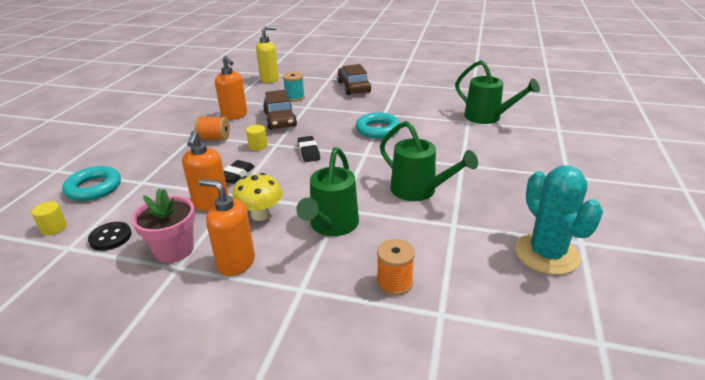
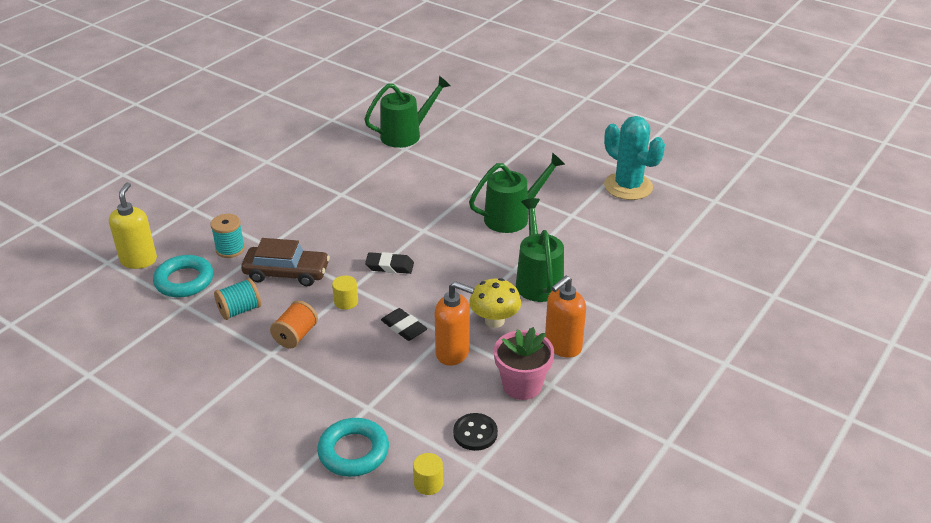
camera: 70 degrees left, 5 degrees up
(234, 115) = (239, 310): orange soap dispenser -> turquoise spool
(331, 226) = (538, 280): green watering can -> green watering can turned 135 degrees counterclockwise
(353, 87) = (243, 196): brown car -> none
(378, 129) = (376, 208): turquoise ring -> turquoise ring (184, 281)
(394, 283) = (627, 265): orange spool -> none
(546, 254) = (628, 186): turquoise cactus -> turquoise cactus turned 45 degrees clockwise

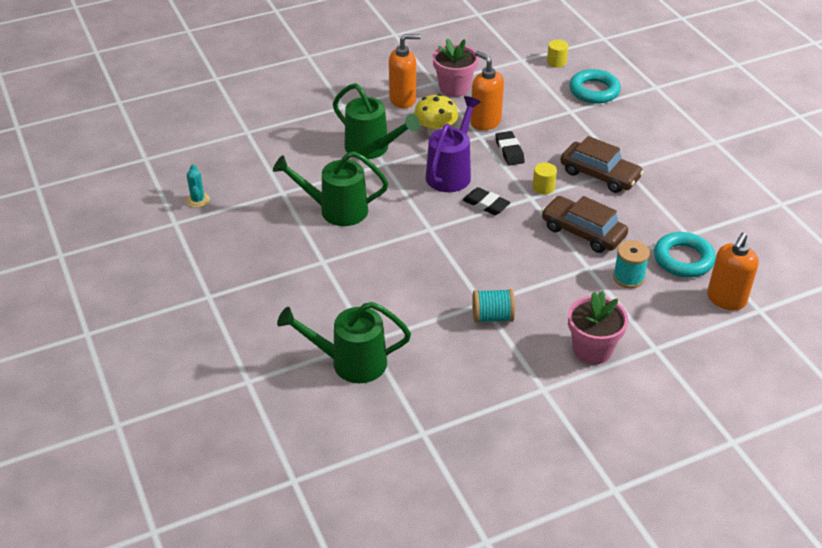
camera: 150 degrees left, 5 degrees up
(139, 260) = (726, 299): yellow soap dispenser -> orange soap dispenser
(239, 310) = (639, 212): turquoise spool -> turquoise spool (492, 317)
(241, 192) = (592, 350): none -> pink flower pot
(295, 336) = (599, 175): orange spool -> brown car
(444, 284) = (451, 172): none -> purple watering can
(475, 433) = (508, 75): black button -> none
(538, 280) = (372, 148): green watering can -> green watering can turned 75 degrees counterclockwise
(628, 186) = (198, 200): turquoise cactus -> turquoise cactus, size x0.44

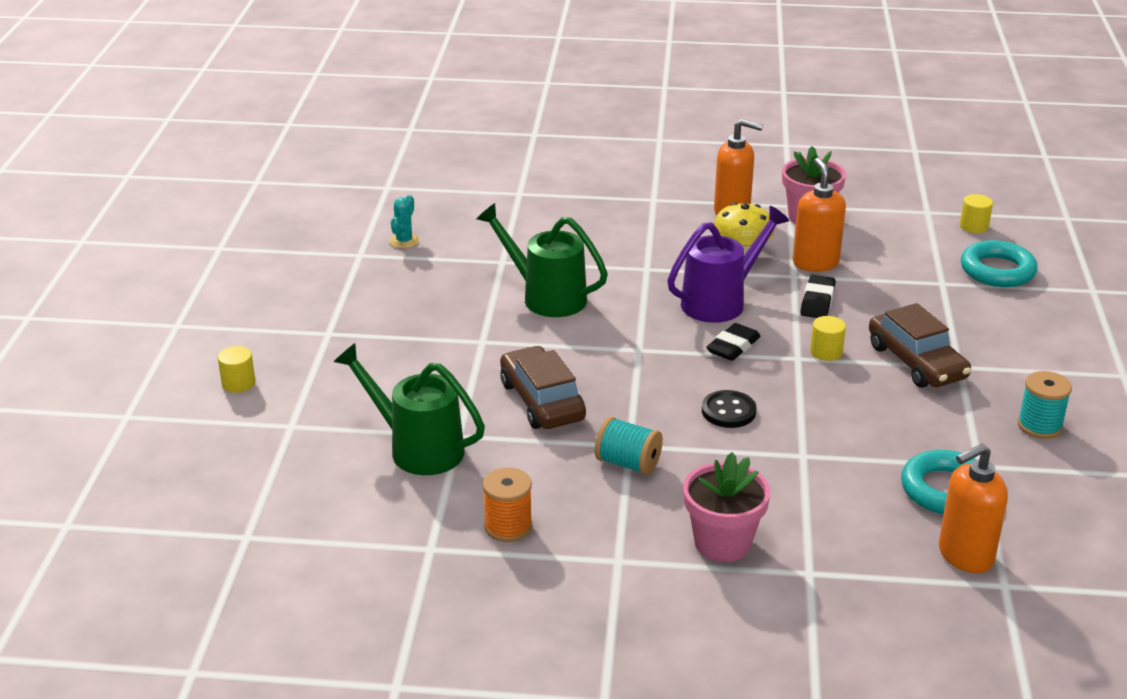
camera: 30 degrees right, 10 degrees down
(178, 363) = (238, 383): none -> yellow cylinder
(372, 148) = (647, 250): green watering can -> none
(457, 395) = (508, 527): none -> orange spool
(486, 204) = (733, 347): black eraser -> black eraser turned 60 degrees clockwise
(521, 254) = (728, 411): none -> black button
(583, 232) = (833, 415): brown car -> brown car (542, 401)
(628, 278) = (847, 484): turquoise spool -> turquoise spool (1039, 426)

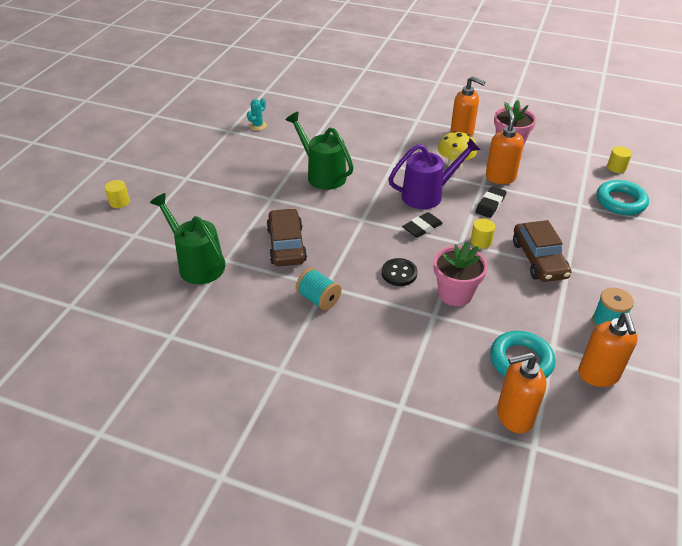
camera: 15 degrees right, 10 degrees up
(508, 527) = (223, 330): orange spool -> none
(722, 543) = (352, 371): pink flower pot -> pink flower pot (455, 294)
(1053, 488) = (598, 375): none -> orange soap dispenser

